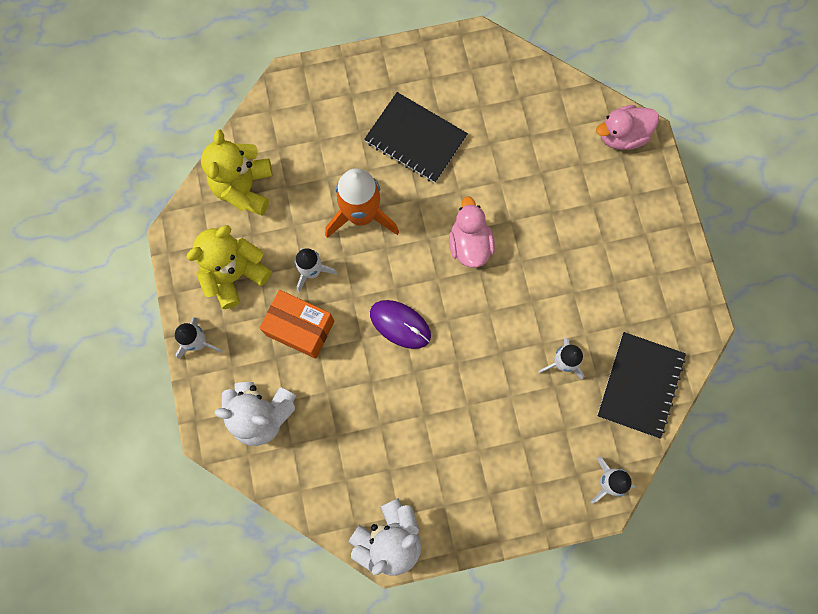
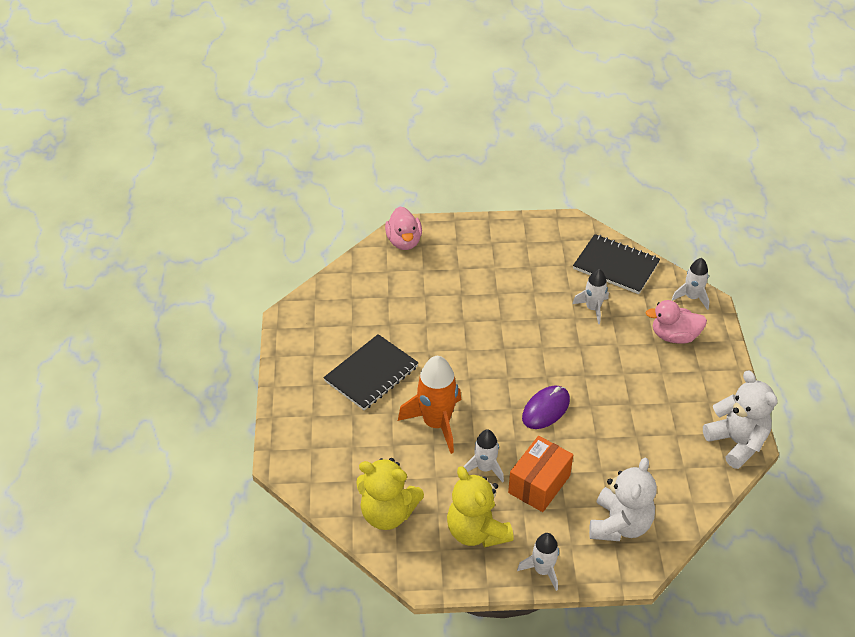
camera: 80 degrees left, 30 degrees down
(469, 244) = (480, 351): pink duck -> pink duck (674, 336)

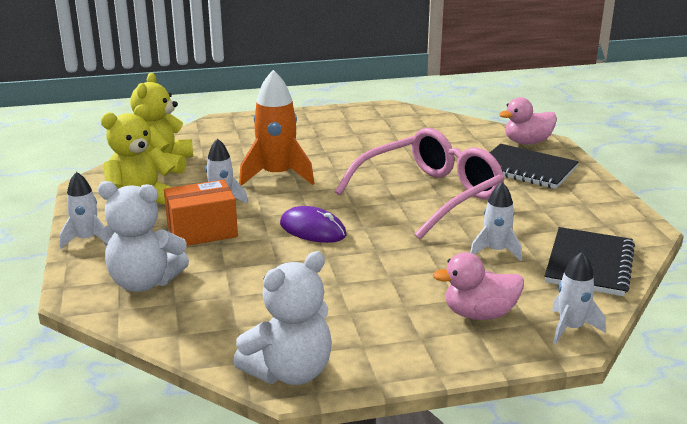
camera: 80 degrees right, 20 degrees down
(371, 374) = (332, 143): black notebook -> black notebook (526, 169)
(497, 326) = (429, 195): none -> pink glasses
(539, 484) = (202, 231): orange box -> orange box turned 45 degrees counterclockwise
(674, 336) = (479, 314): pink duck -> pink duck turned 90 degrees counterclockwise

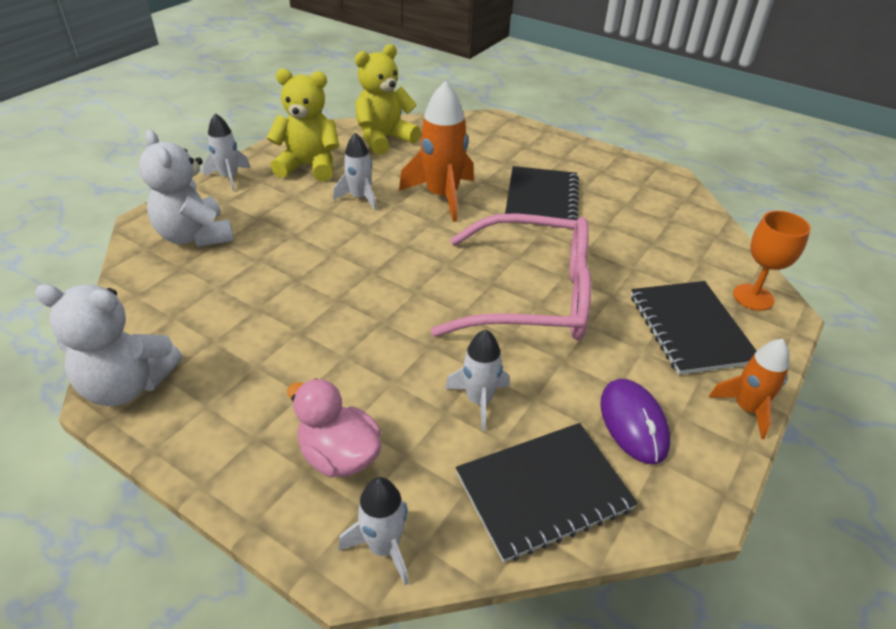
camera: 45 degrees right, 15 degrees up
(202, 231) = (301, 216): orange box -> none
(312, 229) = (374, 266): purple mouse -> purple mouse (633, 423)
(341, 149) = (541, 199): none -> black notebook
(527, 142) = (753, 297): pink duck -> orange goblet
(602, 186) = (746, 408): none -> orange rocket

